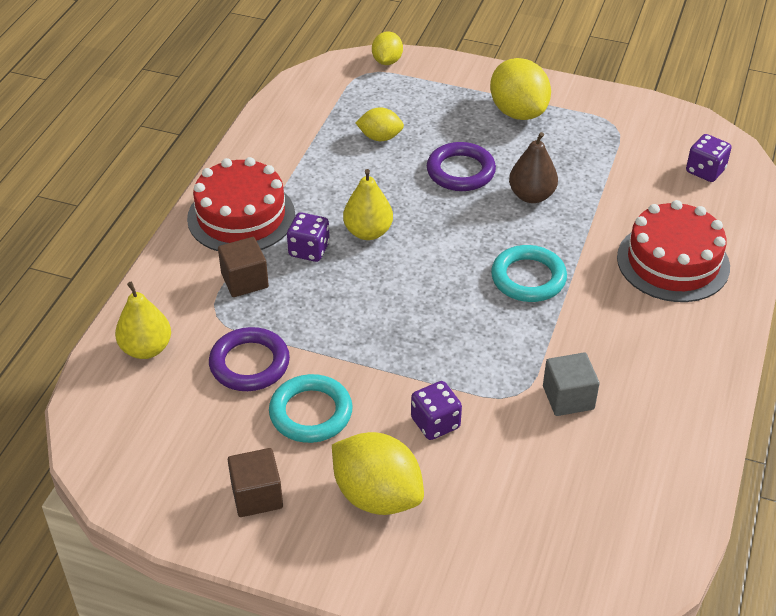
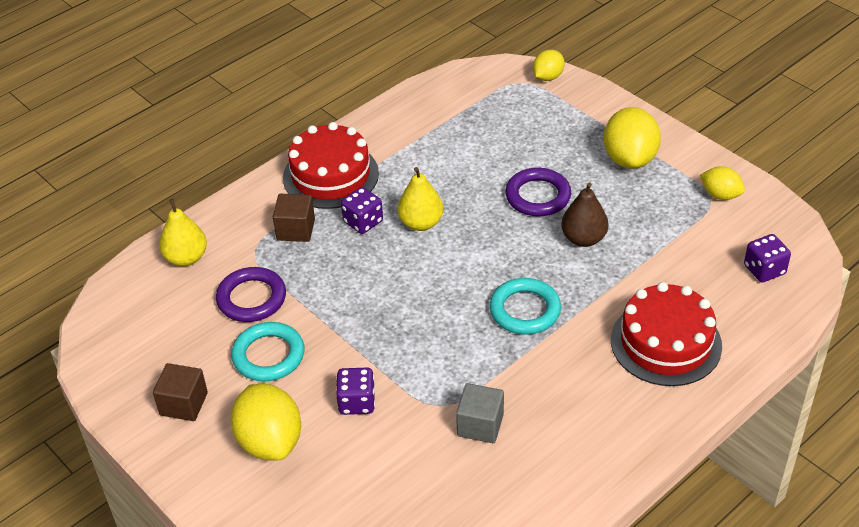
camera: 30 degrees right, 0 degrees up
(380, 137) = (491, 144): yellow lemon -> yellow lemon (720, 195)

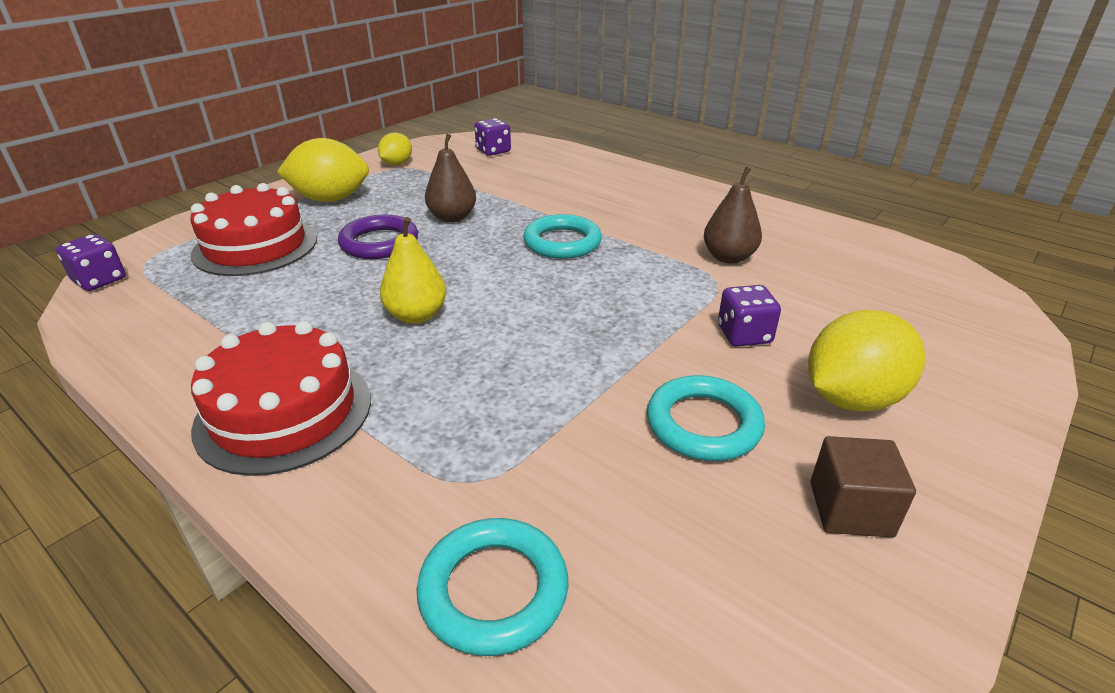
camera: 100 degrees left, 10 degrees down
(186, 258) = (493, 590): yellow pear -> turquoise ring
(251, 298) = (589, 464): purple ring -> none
(296, 230) = (419, 435): brown cube -> none
(363, 222) = (408, 365): purple dice -> purple dice (100, 280)
(480, 425) = (728, 257): grey cube -> brown pear
(548, 77) = (148, 245): yellow lemon -> none
(666, 343) = (587, 183): red cake -> red cake (255, 246)

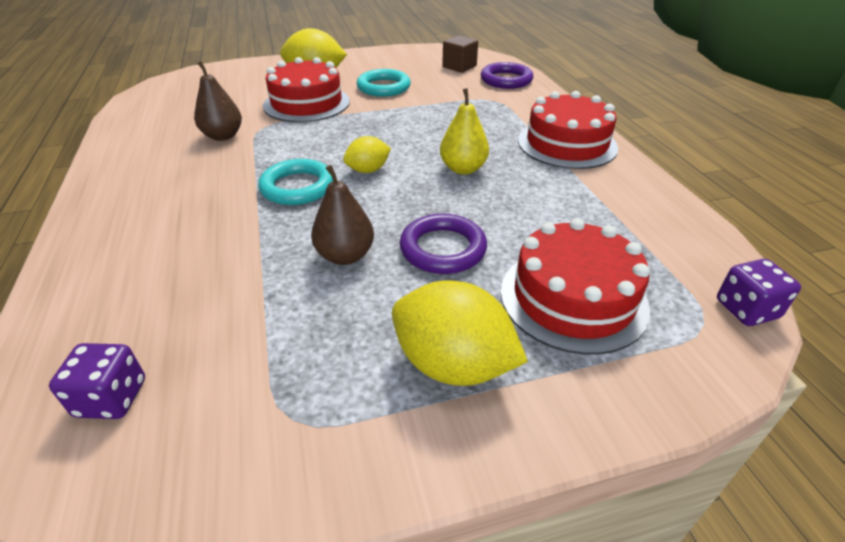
camera: 145 degrees left, 5 degrees up
(397, 164) = (287, 438): yellow lemon -> yellow lemon (368, 170)
(493, 590) = (506, 80): turquoise ring -> purple ring
(744, 335) = (307, 103): purple dice -> red cake
(850, 509) = (376, 62): brown cube -> brown cube (459, 66)

